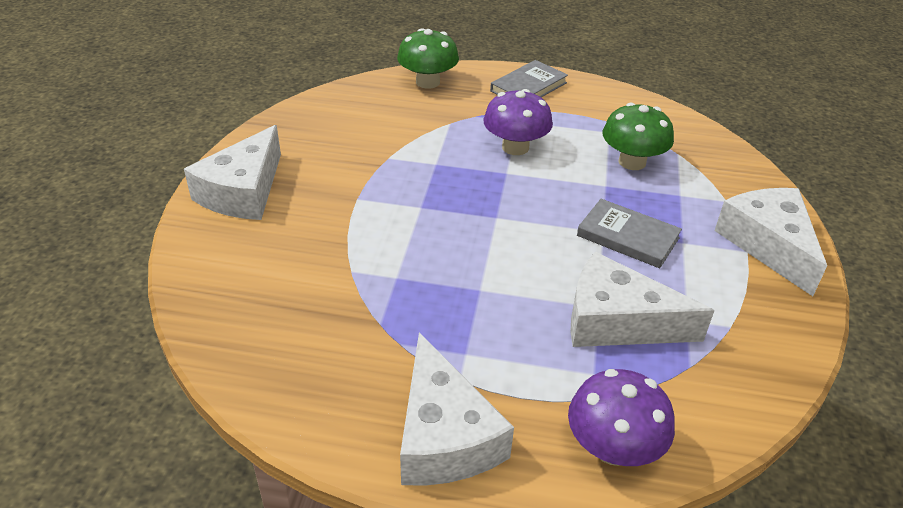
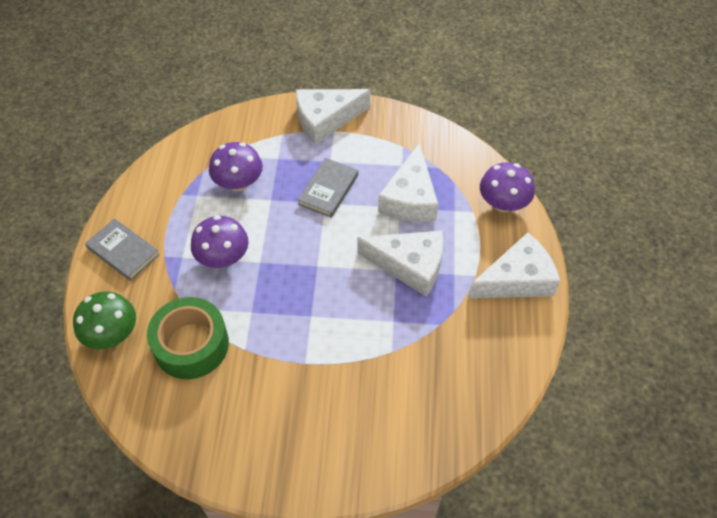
camera: 95 degrees left, 15 degrees up
(243, 191) = (305, 456): white cheese -> white cheese (409, 265)
(403, 125) = (191, 345): none -> green tape
(632, 162) = (238, 183): green mushroom -> purple mushroom

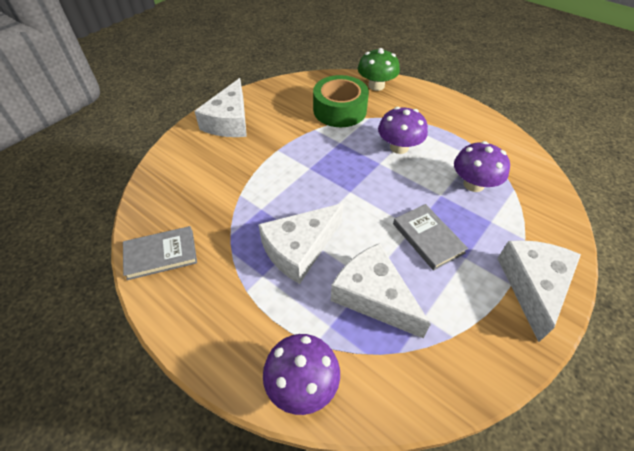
camera: 125 degrees right, 5 degrees down
(123, 251) = (440, 107): grey book -> grey book (161, 254)
(517, 279) = (210, 323): white cheese -> white cheese (229, 121)

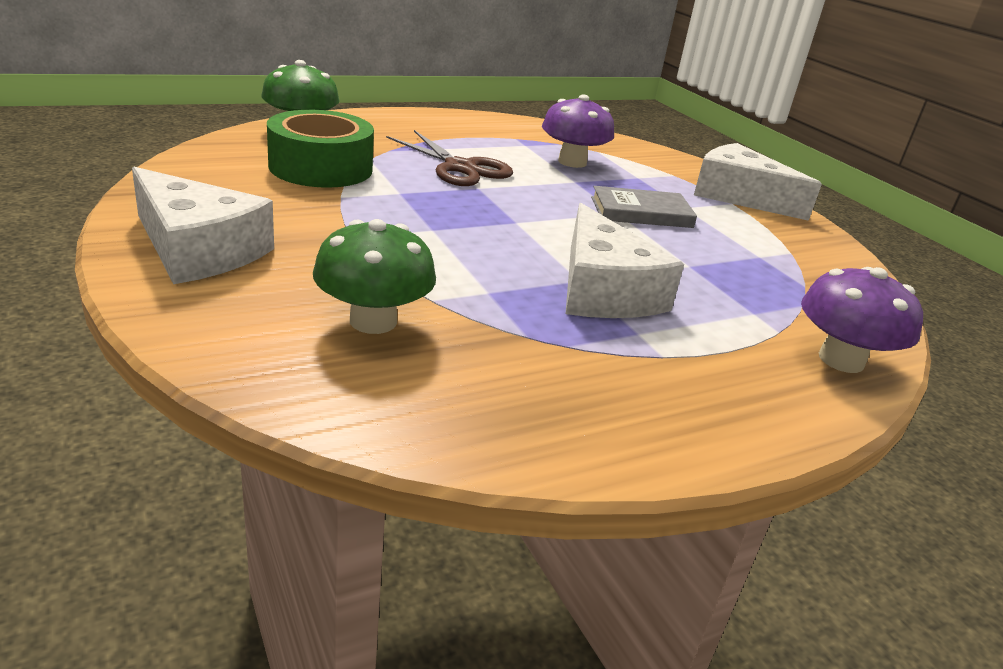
camera: 70 degrees left, 20 degrees down
(161, 254) = (520, 421): grey book -> none
(209, 186) = (373, 321): none -> green mushroom
(373, 296) = (717, 271): white cheese -> none
(399, 147) = (460, 168): purple mushroom -> brown scissors

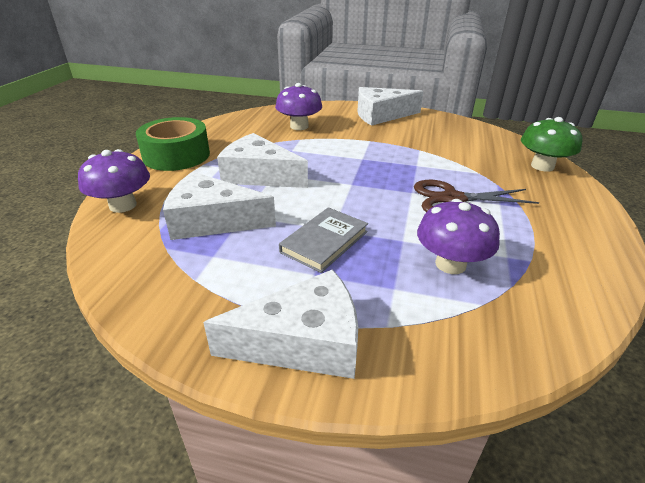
camera: 135 degrees right, 5 degrees up
(321, 168) = (466, 155): green tape -> green tape (176, 155)
(373, 321) = (299, 126): green mushroom -> purple mushroom
(731, 280) = (212, 221): none -> white cheese

